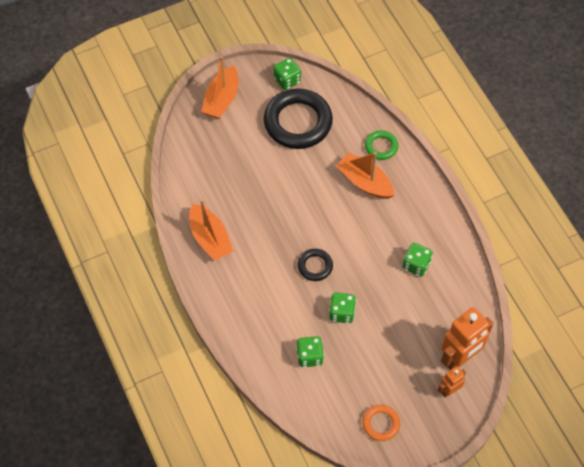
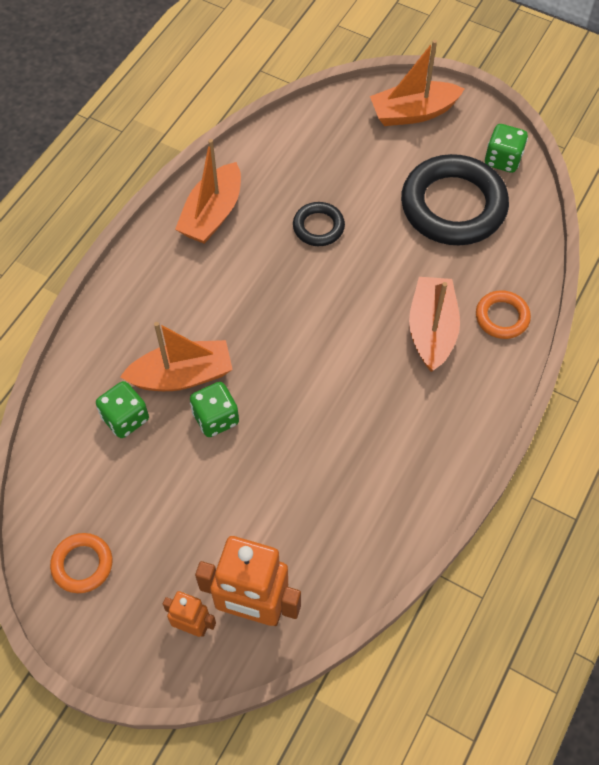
camera: 55 degrees right, 0 degrees up
(304, 314) = (182, 376): none -> orange boat
(315, 266) = (261, 347): black ring -> black ring (318, 227)
(381, 147) = (502, 317): green ring -> orange ring
(416, 265) = (357, 466): green dice -> none

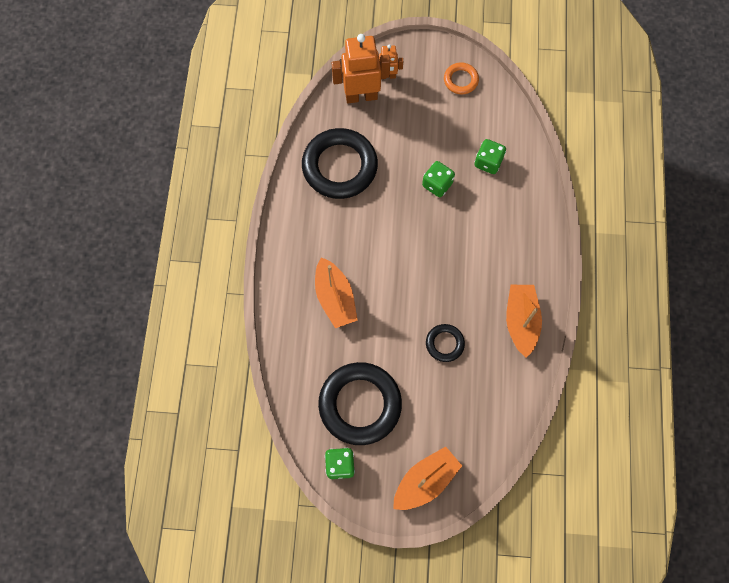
camera: 155 degrees right, 10 degrees up
(182, 376) = (472, 201): orange boat -> none
(343, 506) = (339, 166): none -> black ring
(502, 317) = (293, 327): orange ring -> none

